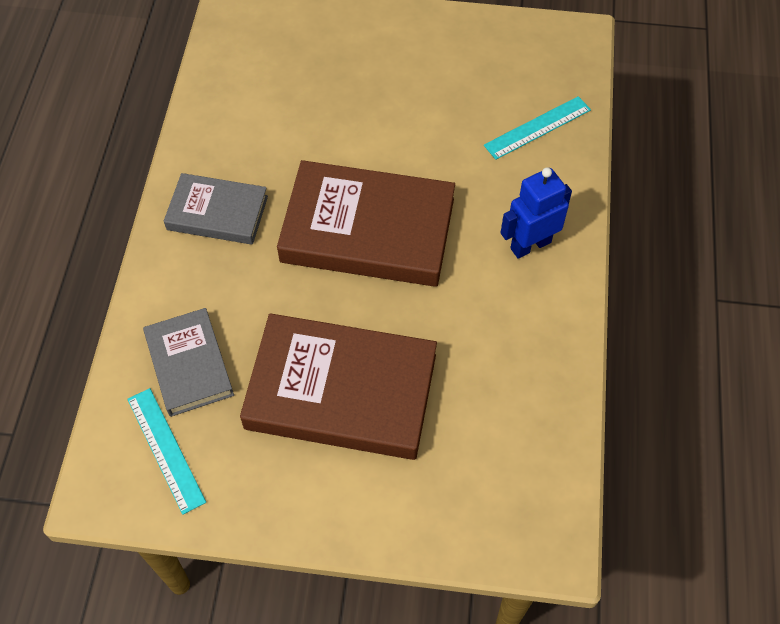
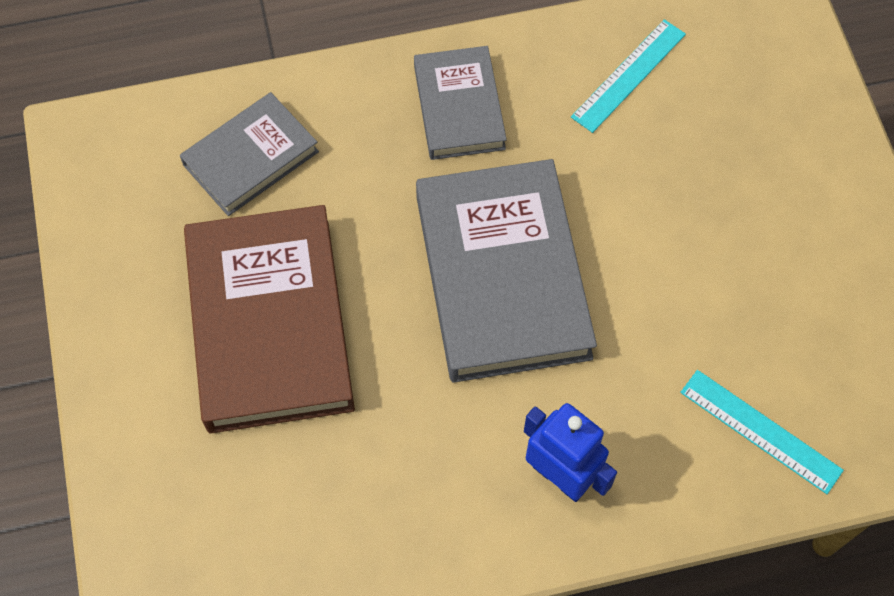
camera: 70 degrees right, 5 degrees up
(166, 449) = (144, 176): turquoise ruler -> turquoise ruler (629, 75)
(368, 230) = (502, 276): brown book -> grey book

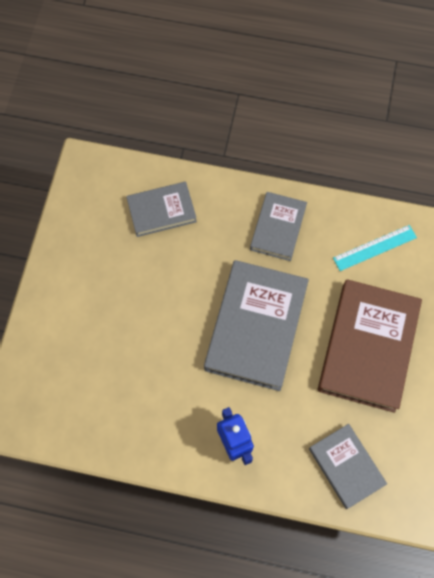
camera: 25 degrees right, 5 degrees up
(270, 324) = (131, 301): brown book -> brown book (368, 347)
(760, 431) = (346, 466): turquoise ruler -> grey book

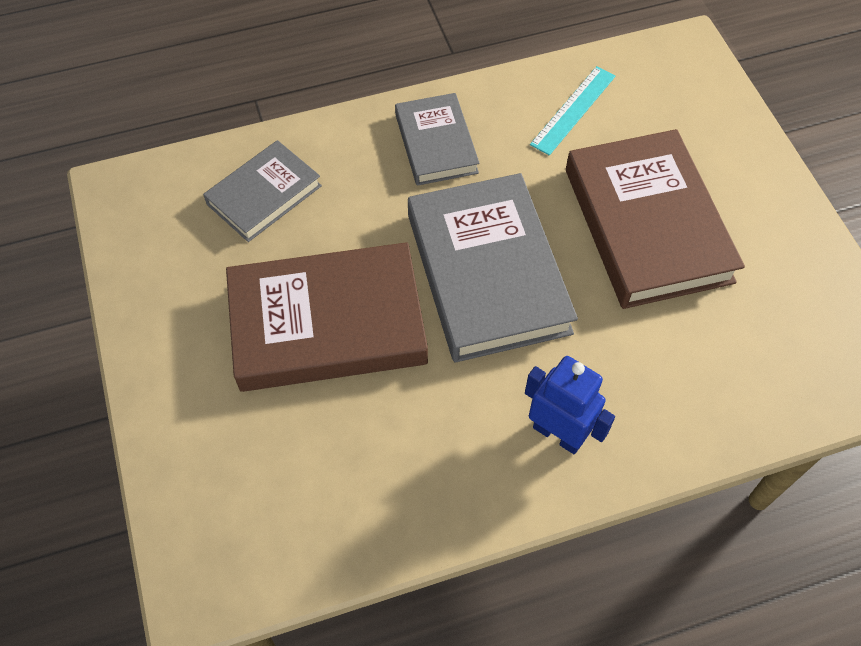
camera: 30 degrees left, 10 degrees down
(151, 310) = (327, 323): none -> brown book
(346, 466) = (725, 381): grey book -> none

